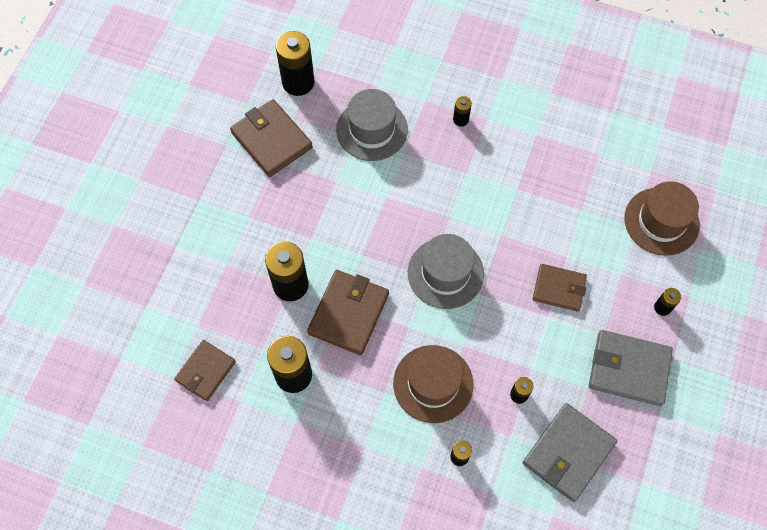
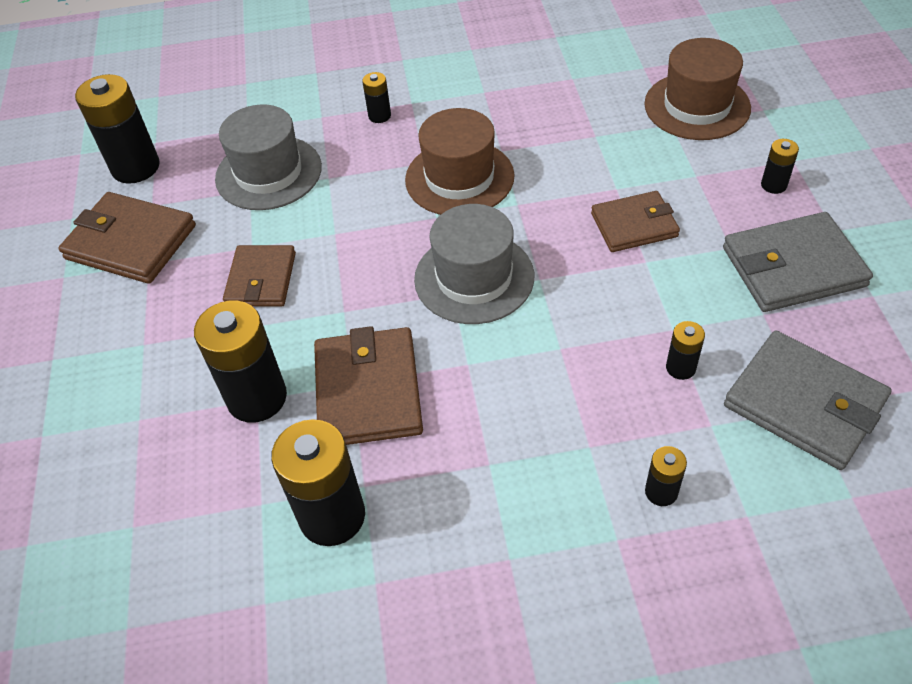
camera: 25 degrees left, 15 degrees down
(205, 371) = (179, 588): brown wallet -> brown wallet (261, 279)
(433, 383) = (552, 416): brown hat -> brown hat (459, 178)
(568, 453) = (804, 403): grey wallet -> grey wallet turned 60 degrees counterclockwise

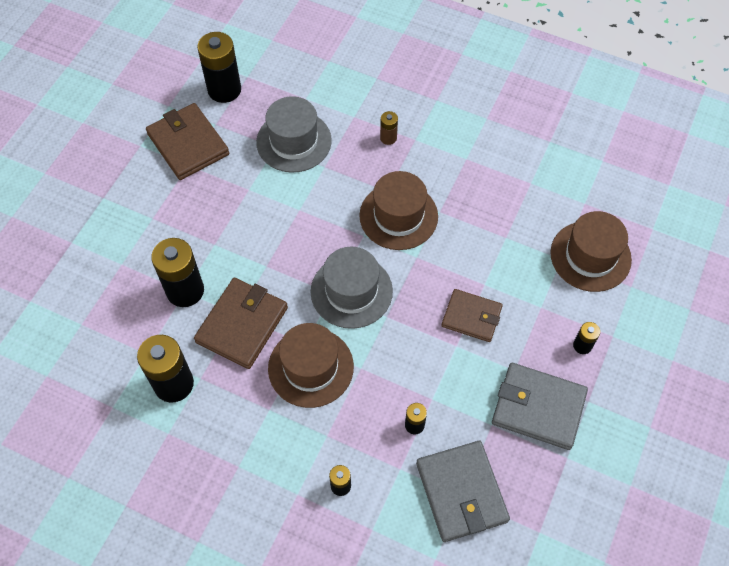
camera: 30 degrees right, 10 degrees up
(261, 279) = (238, 215): brown wallet -> none
(379, 116) = (388, 138): black battery -> brown battery
(499, 384) = (310, 367): none -> brown hat

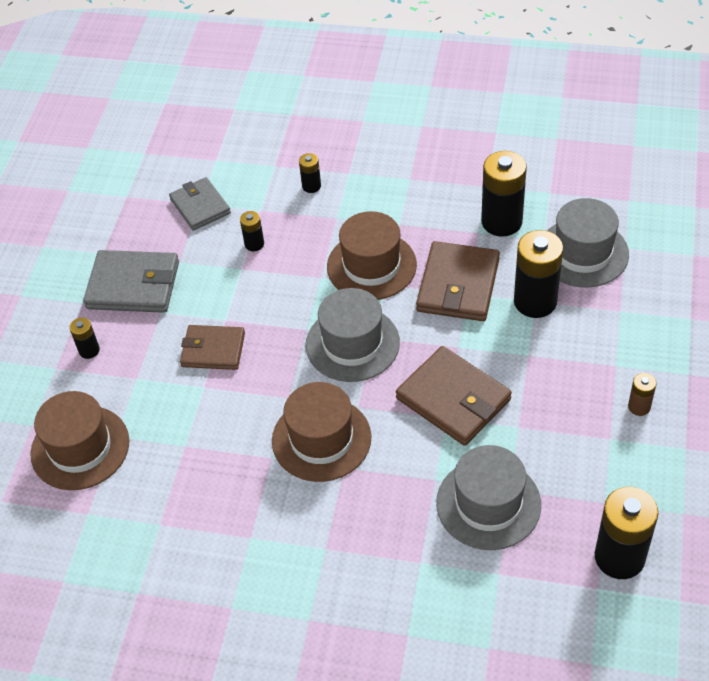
camera: 170 degrees right, 10 degrees down
(120, 328) = (583, 253): none -> grey hat
(188, 144) = (625, 465): brown wallet -> brown wallet (453, 399)
(388, 138) = (363, 541): brown battery -> brown battery (639, 407)
(461, 492) = (200, 206): grey wallet -> grey wallet, size x0.67

